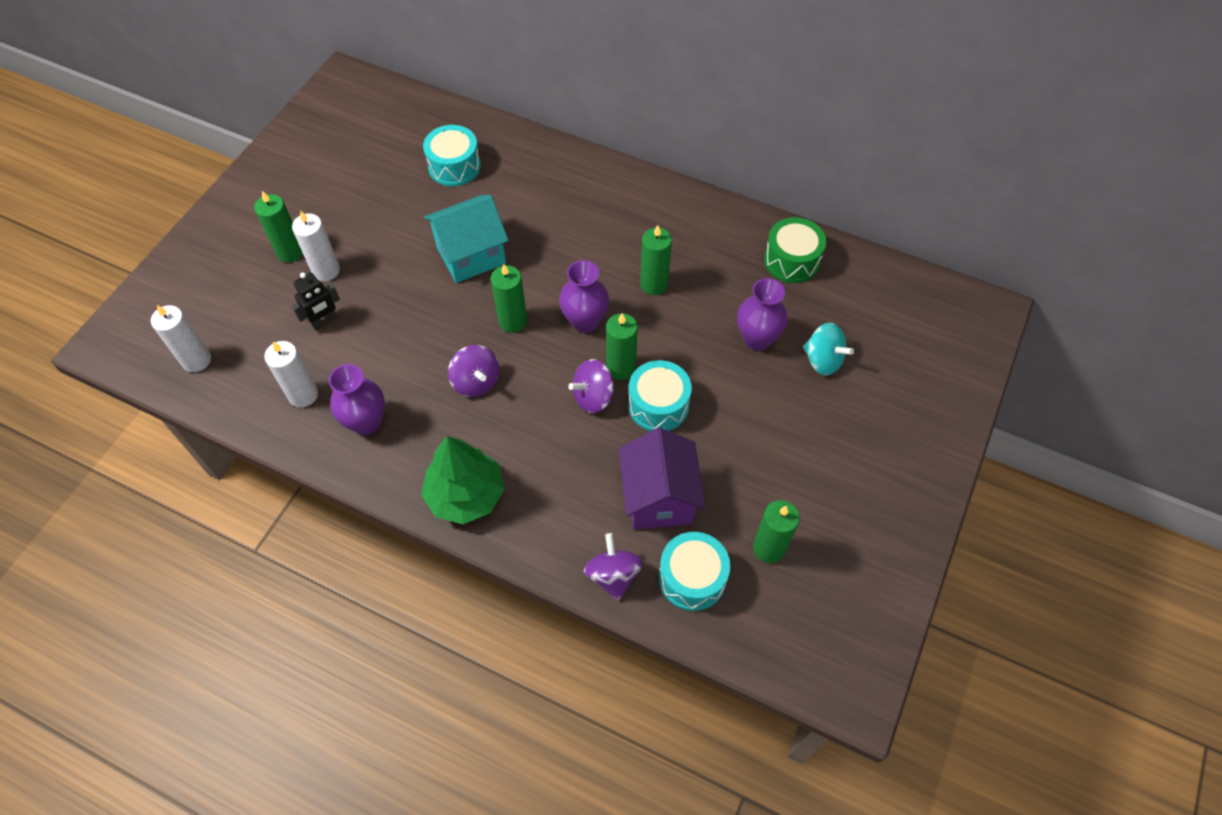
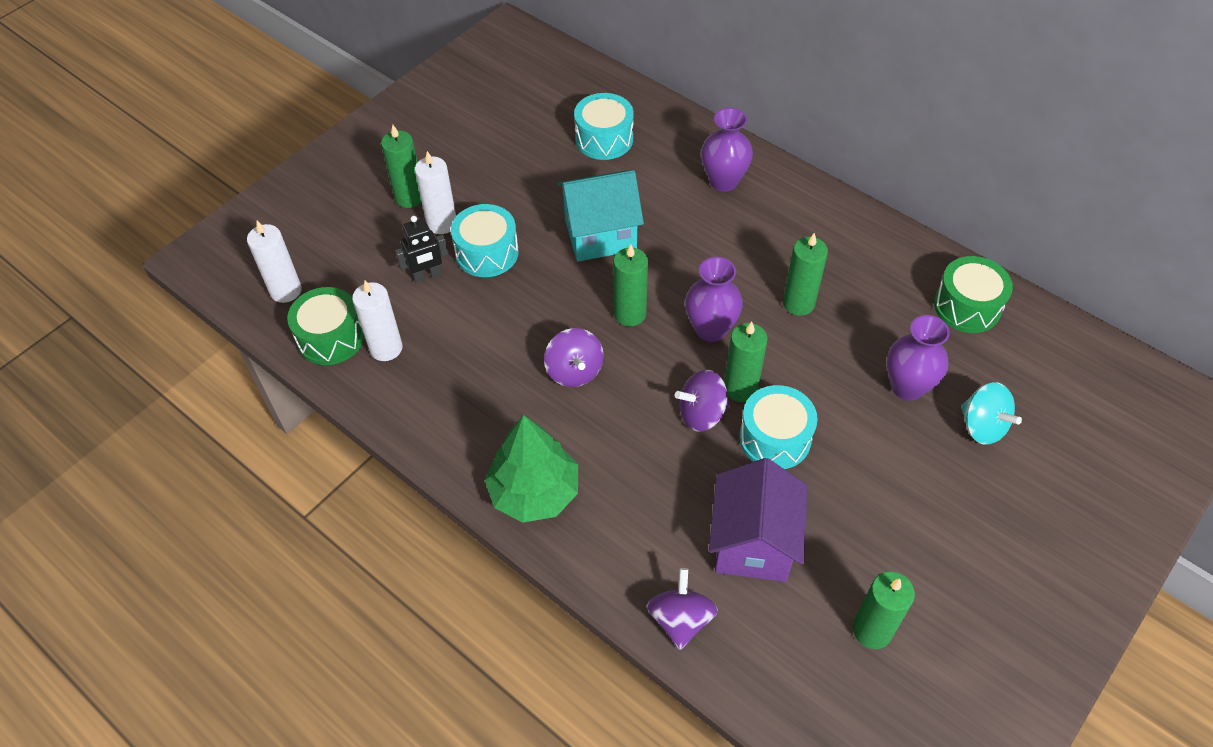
camera: 15 degrees right, 5 degrees down
(250, 395) = (331, 337): none -> green drum
(366, 422) = (445, 390): purple vase -> purple vase (723, 181)
(692, 578) = (772, 644): turquoise drum -> turquoise drum (487, 253)

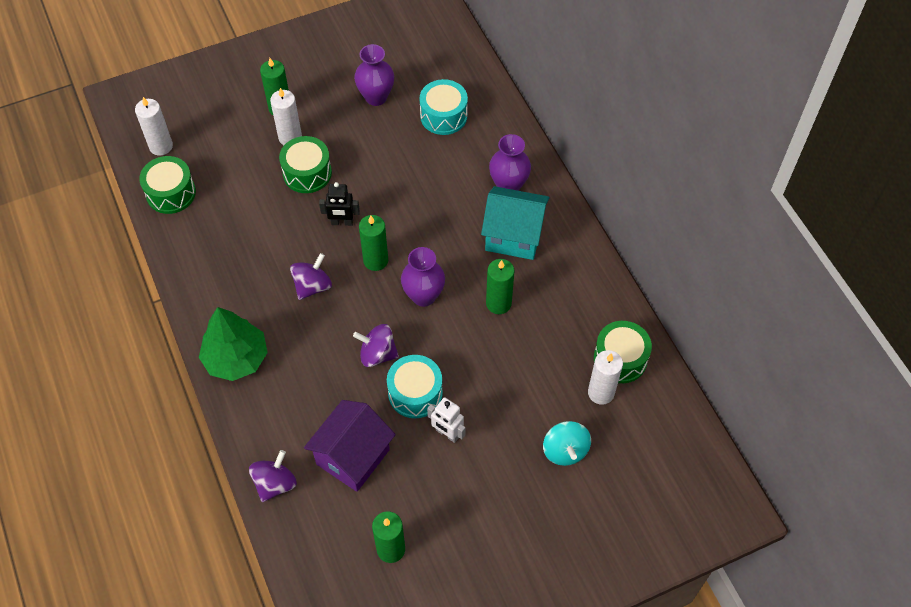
camera: 25 degrees right, 5 degrees up
(386, 348) = (201, 216): white candle -> white candle (601, 392)
(427, 275) = (257, 173): black robot -> black robot (342, 222)
(487, 253) = (307, 173): turquoise drum -> green drum
(574, 371) = (312, 286): purple spinning top -> purple spinning top turned 150 degrees counterclockwise
(600, 235) = (393, 192): turquoise house -> turquoise house (513, 236)
(740, 388) = (415, 348): green candle -> none
(842, 466) = (447, 433): none -> white robot
(907, 387) = (532, 398): purple vase -> purple vase (376, 97)

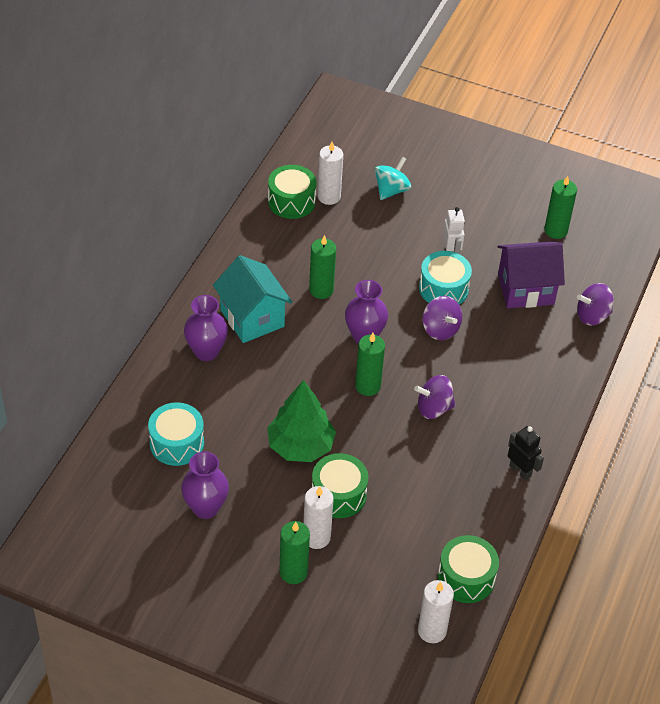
camera: 135 degrees left, 10 degrees down
(236, 358) = (541, 408): green tree -> green tree (300, 446)
(342, 222) = (358, 433): black robot -> black robot (520, 471)

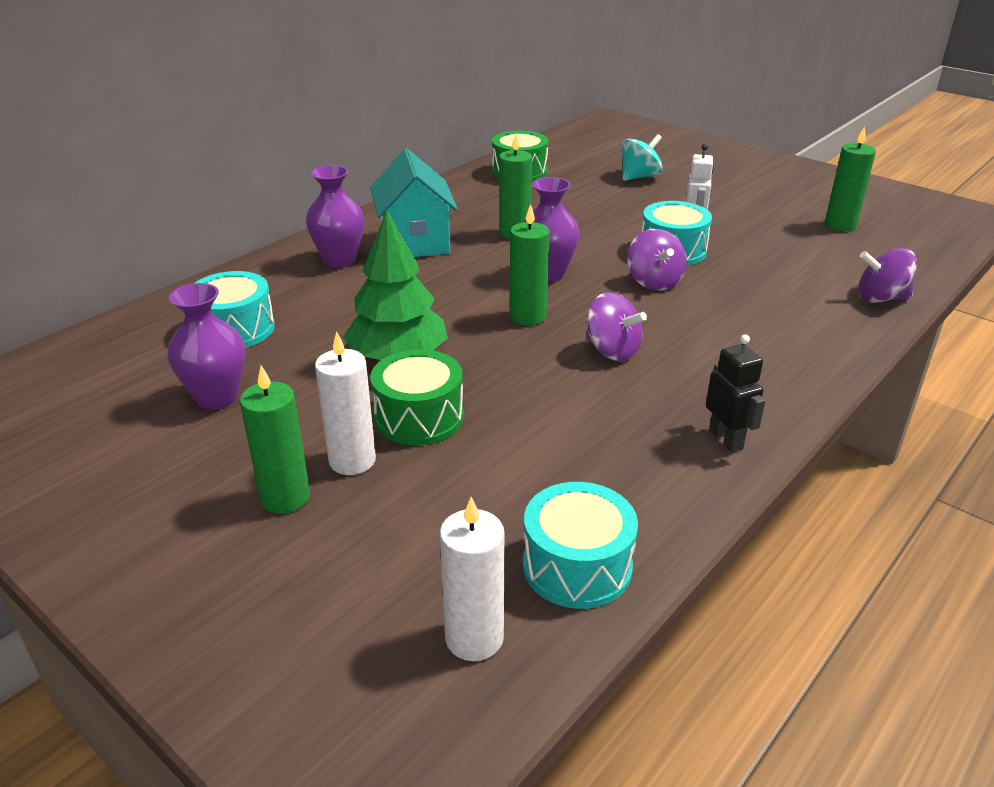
camera: 20 degrees right, 15 degrees down
(329, 197) = (564, 173): white candle -> none
(434, 408) = (612, 351): purple spinning top -> purple spinning top turned 150 degrees counterclockwise
(466, 578) = (577, 566): green drum -> turquoise drum
(525, 289) = (786, 264): purple house -> none

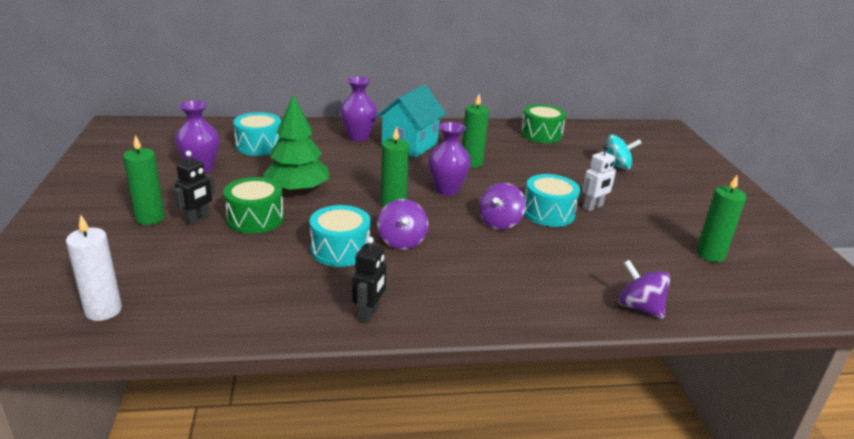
camera: 40 degrees right, 5 degrees down
(352, 460) = (197, 219): white candle -> black robot
(577, 566) = (190, 315): turquoise drum -> turquoise drum (340, 250)

